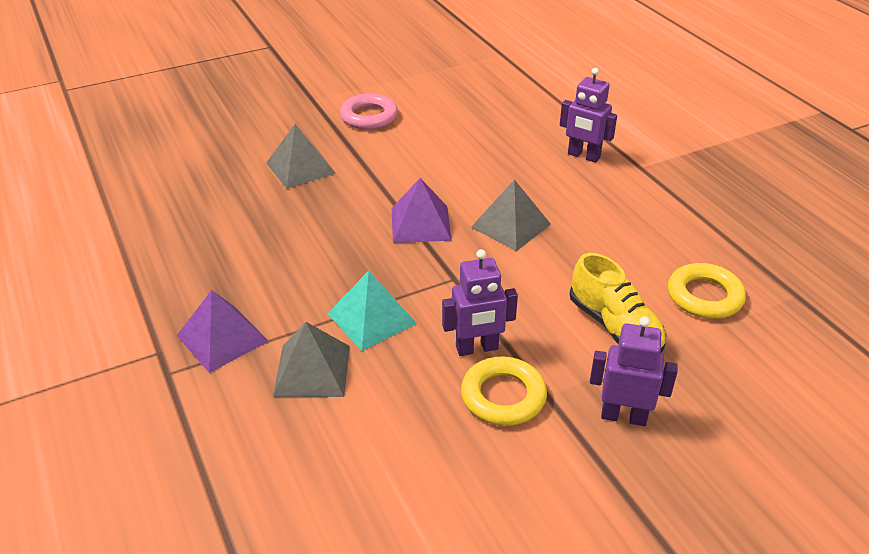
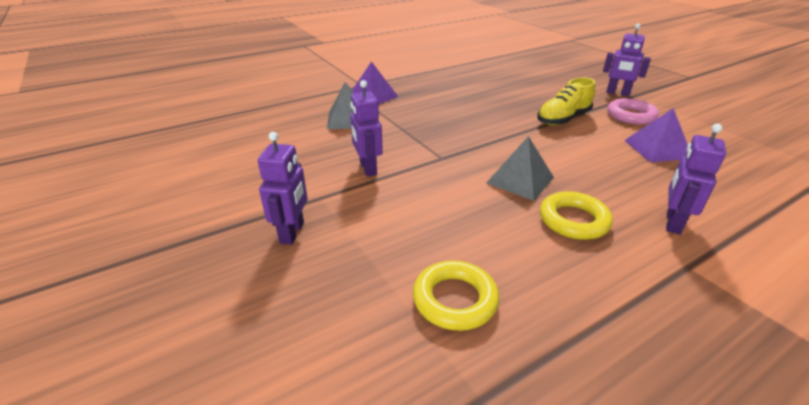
camera: 85 degrees right, 5 degrees down
(300, 107) = (617, 93): none -> purple robot
(300, 168) = (542, 100): grey pyramid -> none
(371, 318) = (394, 132): turquoise pyramid -> none
(420, 224) = (501, 142): purple pyramid -> purple pyramid (657, 149)
(503, 396) = (320, 179): yellow ring -> yellow ring (573, 220)
(615, 326) = (398, 233): yellow shoe -> yellow shoe (563, 119)

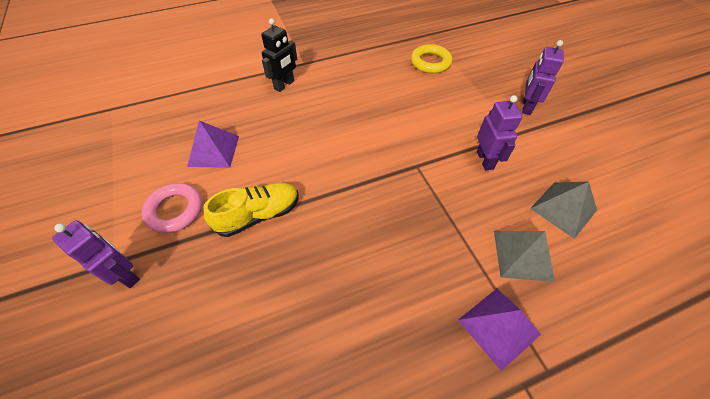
camera: 170 degrees left, 20 degrees up
(520, 180) = (359, 130): grey pyramid -> grey pyramid (563, 209)
(573, 220) = (344, 94): yellow ring -> none
(672, 223) = (284, 85): purple robot -> black robot

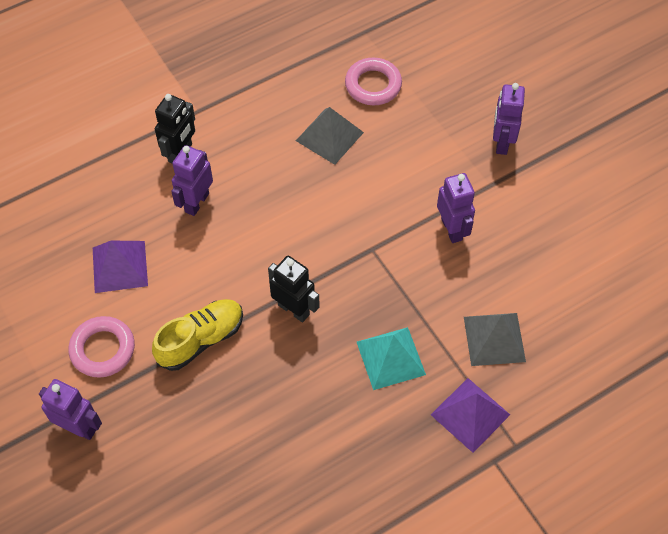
camera: 10 degrees left, 5 degrees up
(286, 116) = (196, 202): none -> purple robot
(343, 202) = (294, 309): none -> black robot
(423, 257) = (391, 358): none -> turquoise pyramid
(430, 62) = (373, 85): yellow ring -> pink ring
(563, 209) = (539, 279): grey pyramid -> grey pyramid (329, 136)

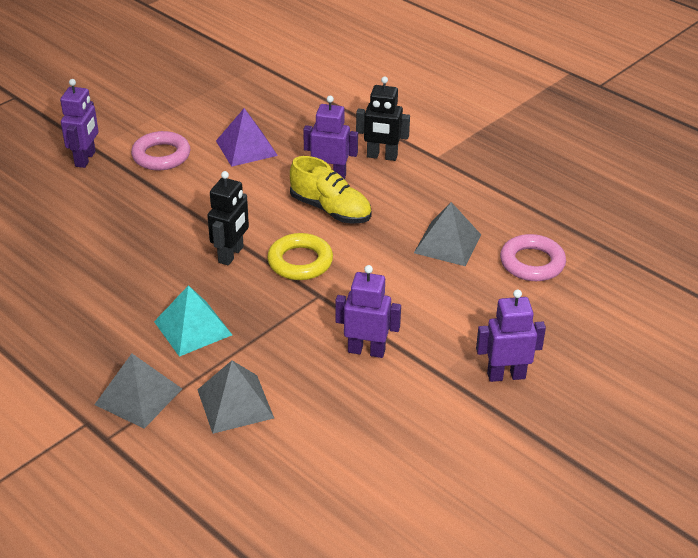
camera: 75 degrees right, 20 degrees down
(201, 340) = (183, 205): yellow shoe -> yellow shoe (330, 210)
(321, 254) = (300, 262): none -> yellow ring
(452, 229) = (366, 350): purple robot -> purple robot turned 135 degrees counterclockwise
(470, 414) = (138, 396): purple pyramid -> grey pyramid

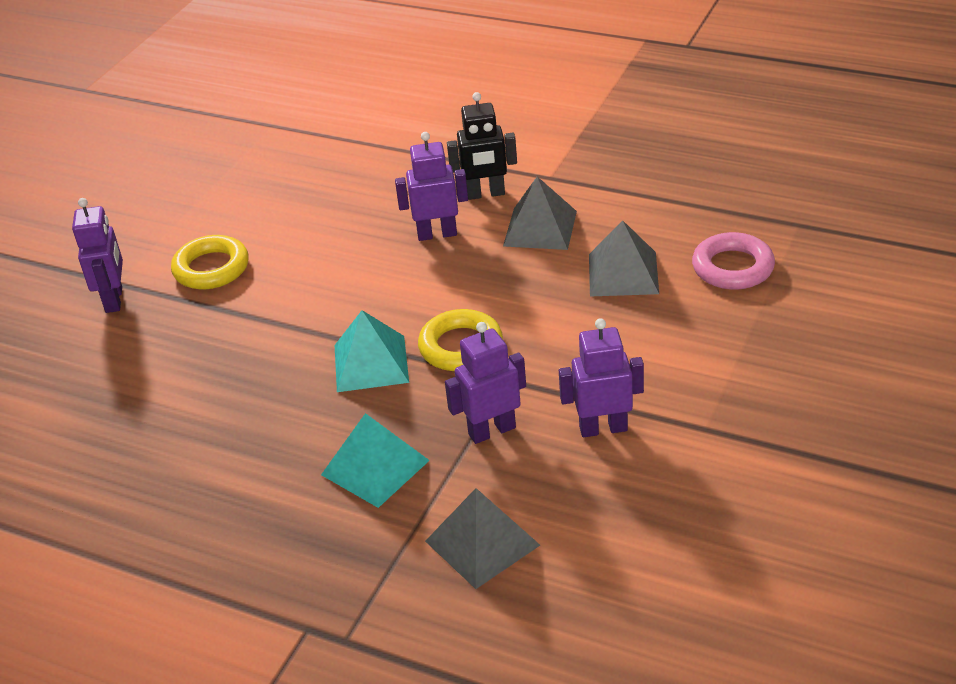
camera: 15 degrees left, 0 degrees up
(138, 396) = (355, 574): grey pyramid -> grey pyramid (540, 228)
(161, 156) = (211, 268): pink ring -> yellow ring
(231, 255) = (371, 363): black robot -> turquoise pyramid
(246, 148) = (314, 229): purple pyramid -> none
(330, 210) = (461, 274): yellow shoe -> none
(506, 375) = (781, 406): purple robot -> purple robot (491, 431)

